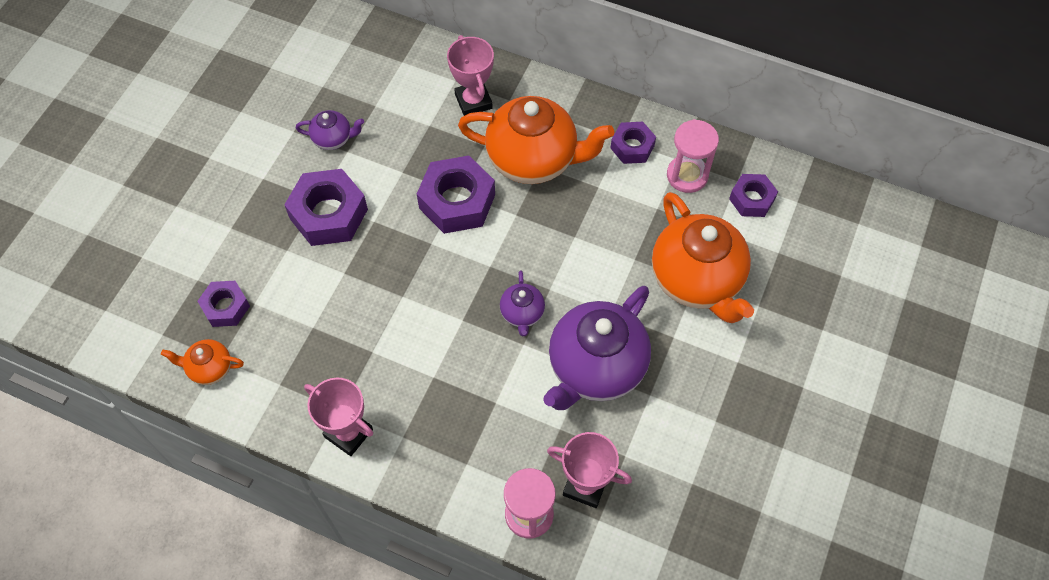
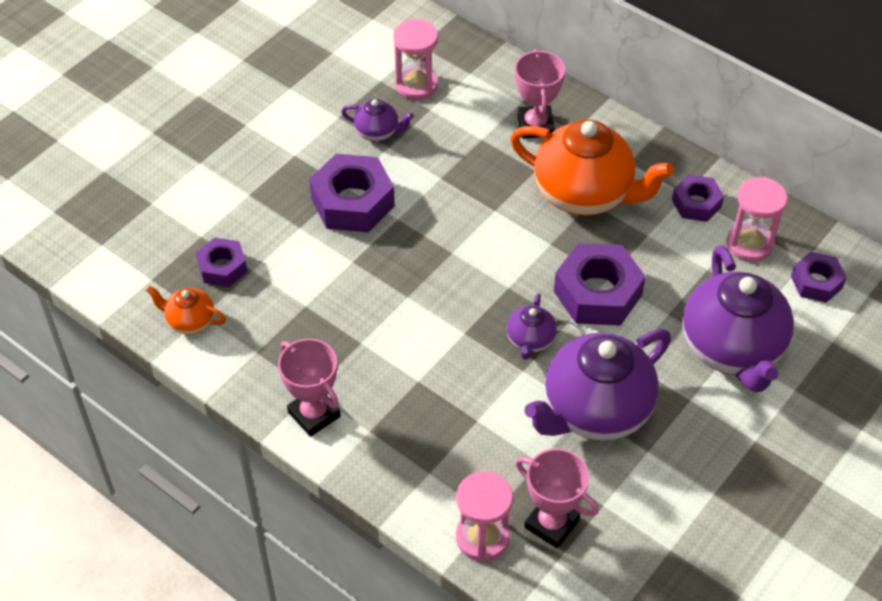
camera: 15 degrees right, 10 degrees down
(356, 84) = (416, 85): none -> pink hourglass
(457, 201) = (490, 218): purple nut -> purple nut (597, 293)
(697, 280) = (732, 349): orange teapot -> purple teapot

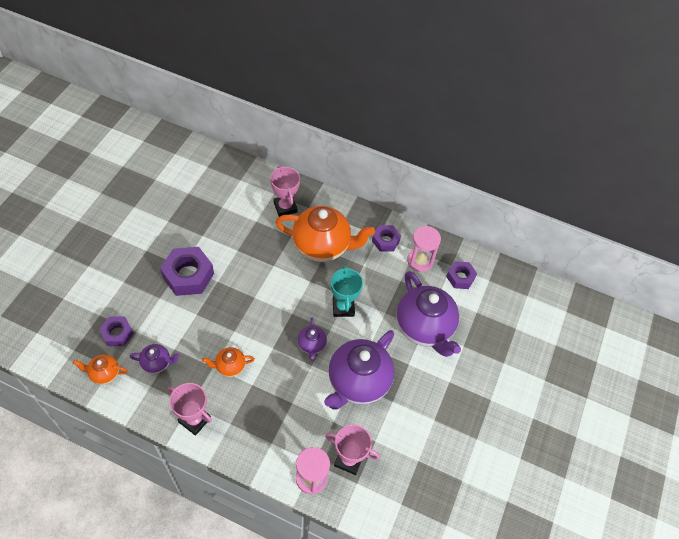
camera: 20 degrees left, 5 degrees up
(377, 132) = (193, 227): purple teapot -> purple teapot (157, 363)
(388, 347) = (230, 366): none -> orange teapot
(416, 85) = (210, 192): pink hourglass -> none
(597, 293) = (343, 307): purple nut -> turquoise trophy

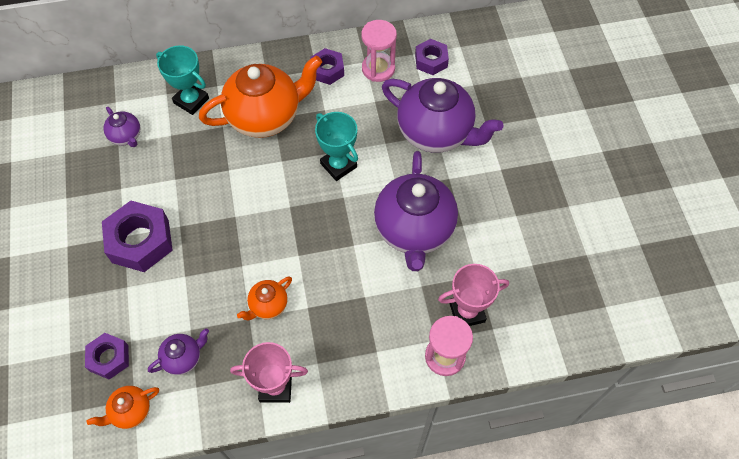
camera: 30 degrees left, 5 degrees up
(285, 207) = (191, 100): pink trophy -> turquoise trophy
(311, 345) = (337, 225): purple teapot -> purple teapot (126, 136)

